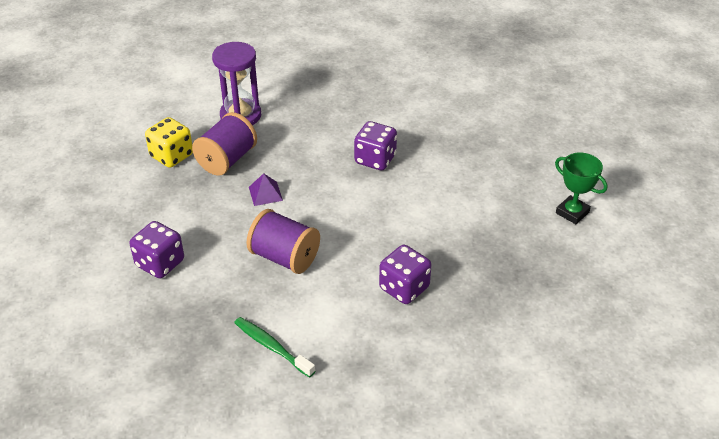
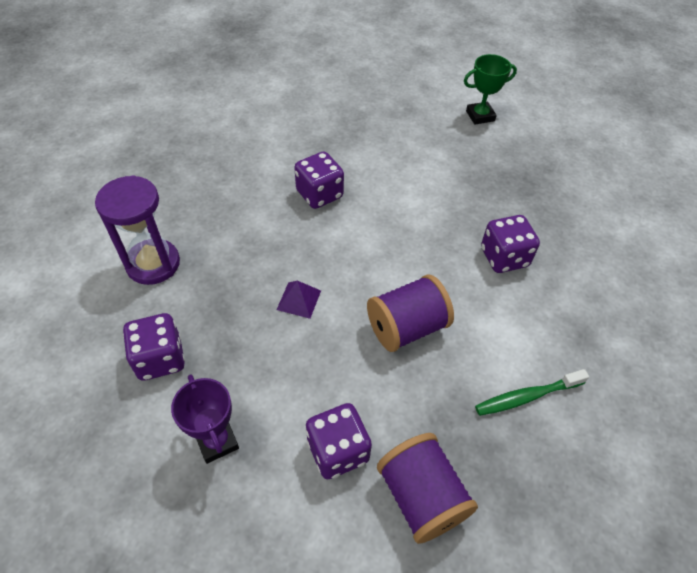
camera: 60 degrees left, 10 degrees up
(132, 207) = (217, 441): none -> purple trophy
(172, 156) = (160, 359): yellow dice -> purple dice
(227, 160) = (215, 309): purple spool -> purple spool (421, 496)

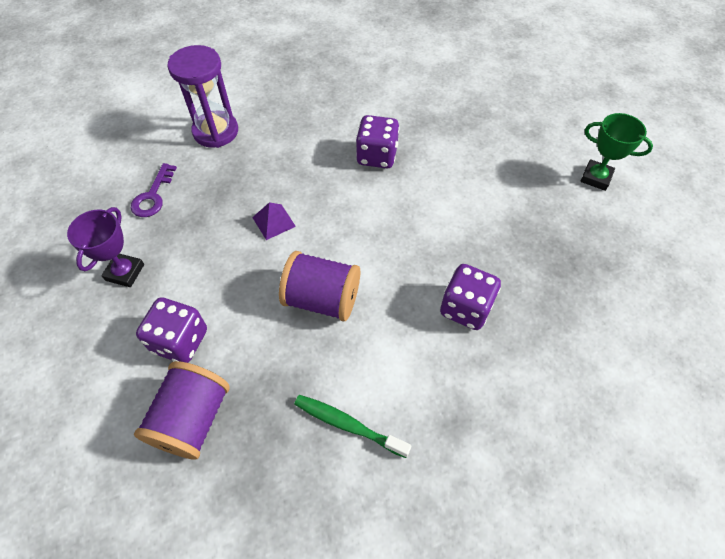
camera: 45 degrees right, 5 degrees up
(160, 359) = (153, 196): purple dice -> purple key

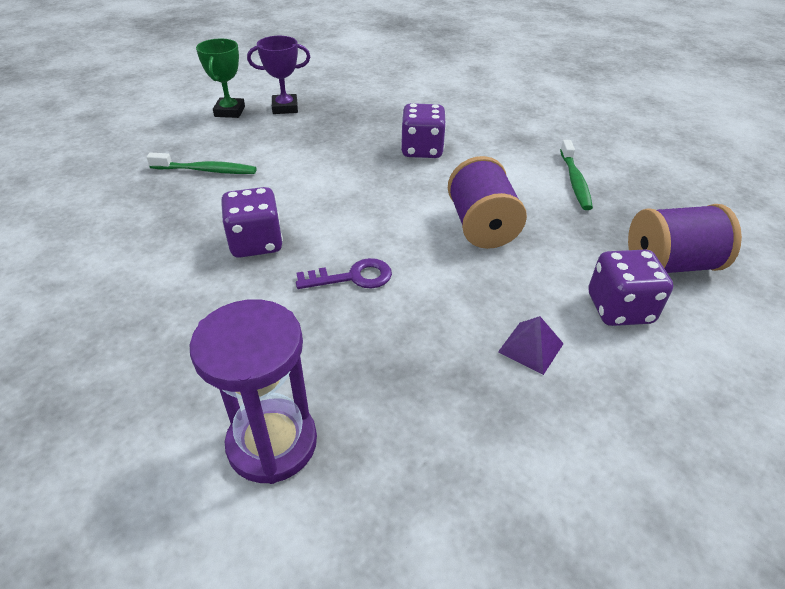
camera: 115 degrees left, 15 degrees down
(125, 272) = (599, 412): purple trophy -> purple trophy (285, 108)
(153, 196) = (458, 458): purple key -> purple key (352, 277)
(273, 221) = (413, 296): purple pyramid -> purple pyramid (531, 347)
(488, 146) = (206, 170): none -> green toothbrush

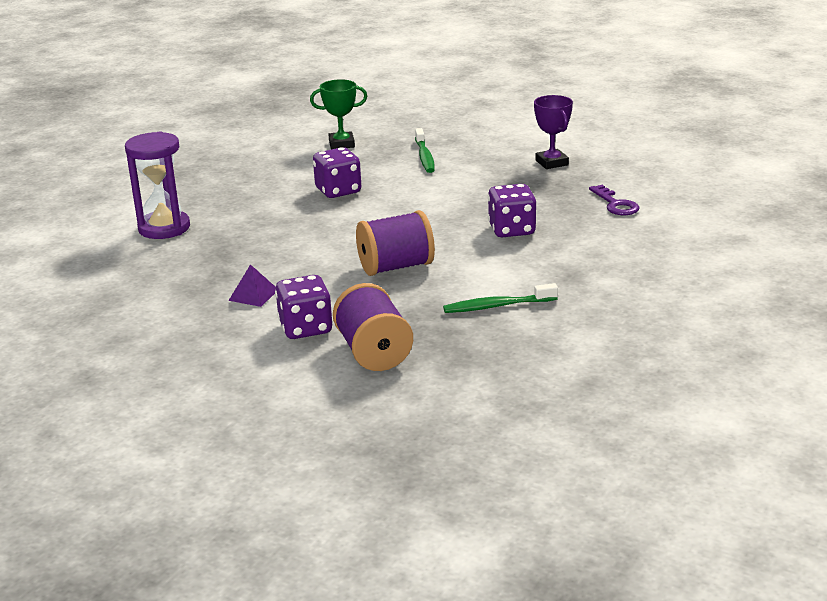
camera: 80 degrees right, 15 degrees down
(230, 111) = (527, 144): green trophy -> green trophy (341, 144)
(352, 277) = (311, 227): purple key -> purple key (615, 204)

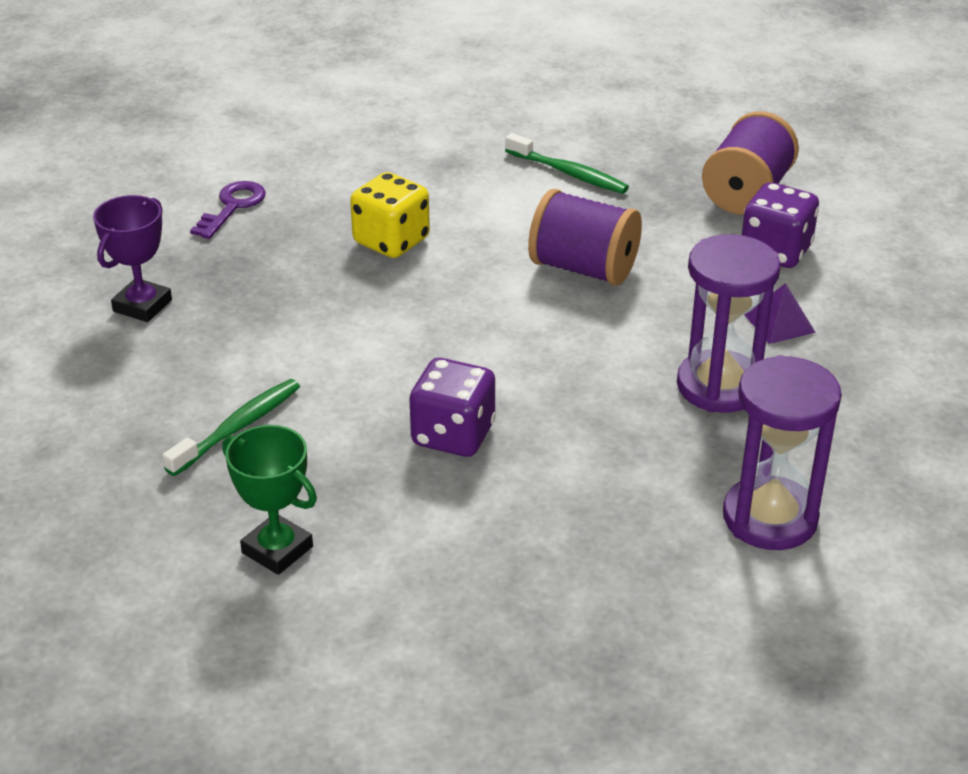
camera: 135 degrees left, 10 degrees up
(248, 256) = (719, 386): none -> purple hourglass
(512, 230) = (391, 241): purple dice -> yellow dice

